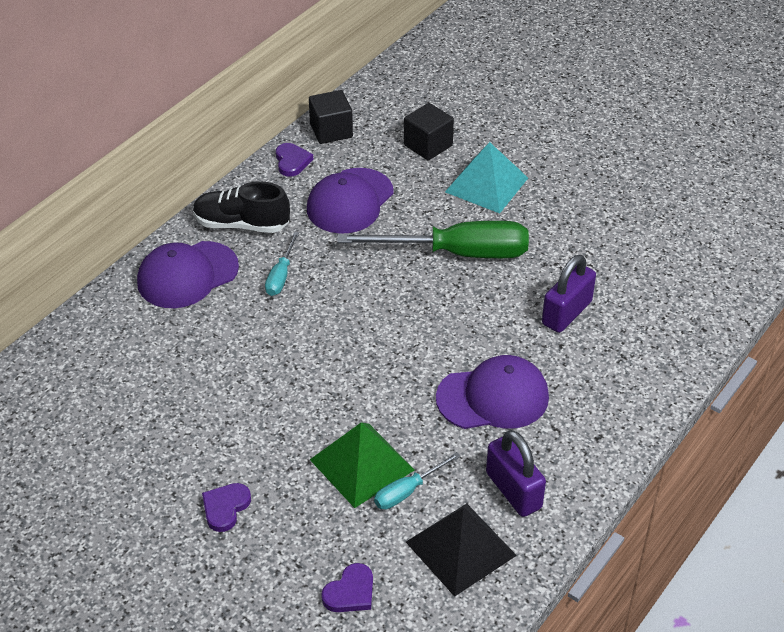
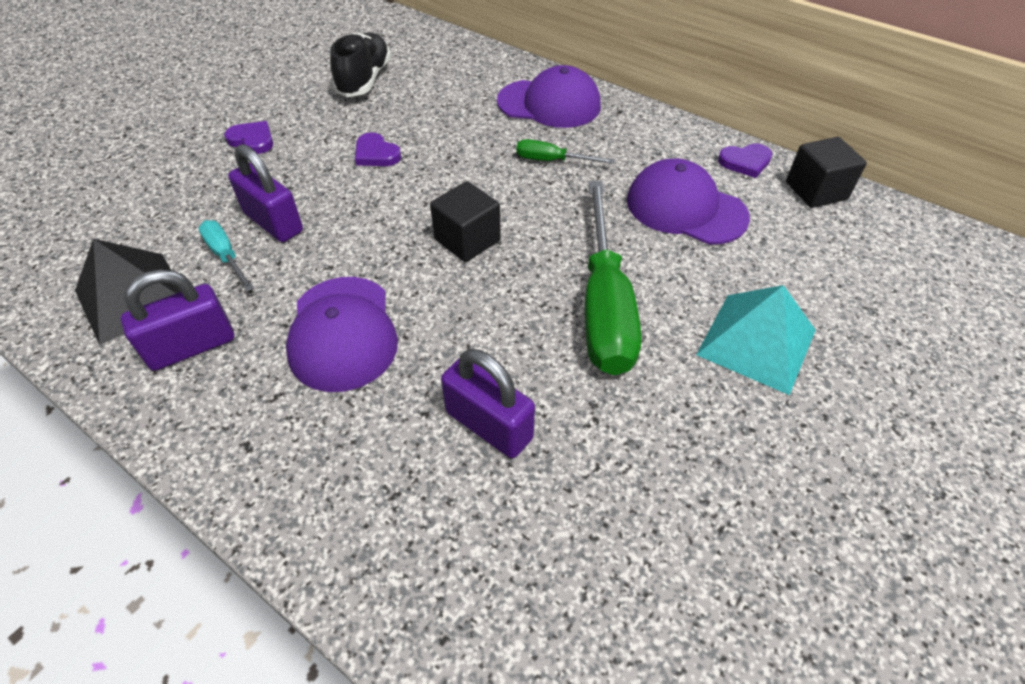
camera: 90 degrees right, 5 degrees up
(187, 275) = (549, 104): purple cap -> purple cap turned 135 degrees clockwise
(241, 224) = (629, 132): black shoe -> black shoe (364, 80)
(281, 276) = (552, 161): turquoise screwdriver -> green screwdriver
(350, 592) = (121, 216): purple heart -> purple heart (376, 154)
(362, 464) = (273, 222): green pyramid -> purple padlock
(428, 145) = (823, 280): black cube -> black cube (467, 240)

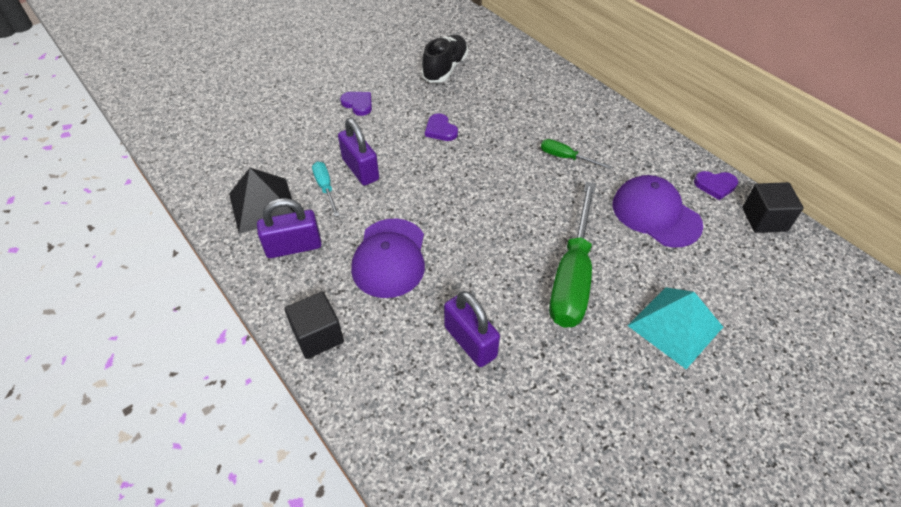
camera: 15 degrees right, 0 degrees up
(467, 240) = (488, 208): black cube -> black cube (318, 336)
(549, 104) = (577, 111): purple cap -> none

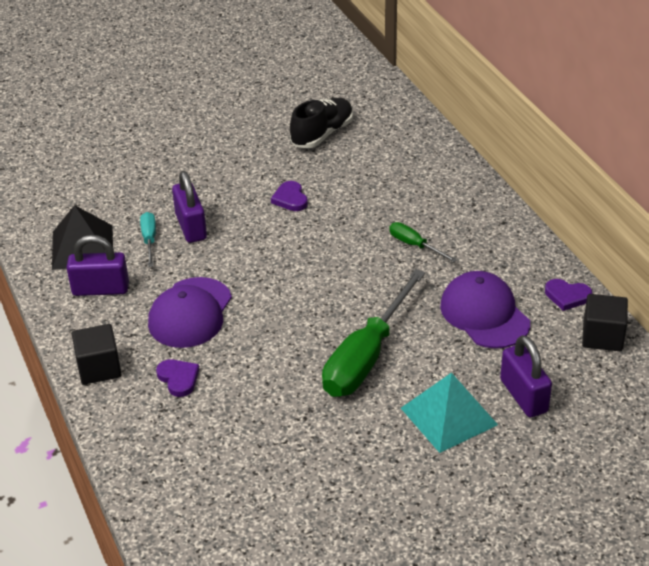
camera: 15 degrees right, 10 degrees down
(358, 104) = (212, 161): purple heart -> purple heart (178, 379)
(470, 341) = (239, 396): purple padlock -> purple padlock (523, 396)

